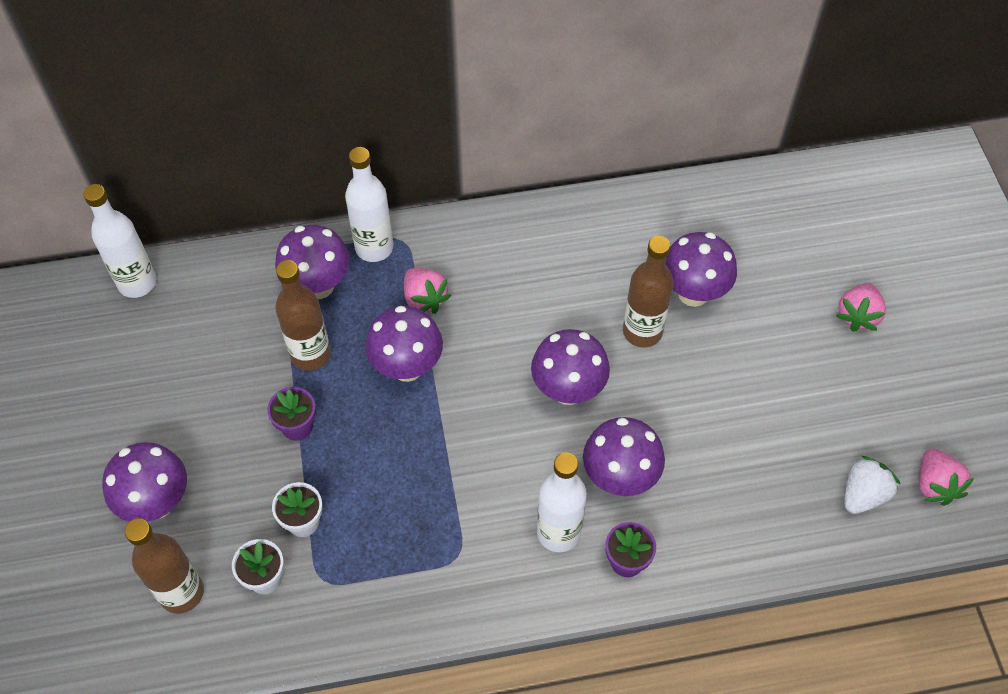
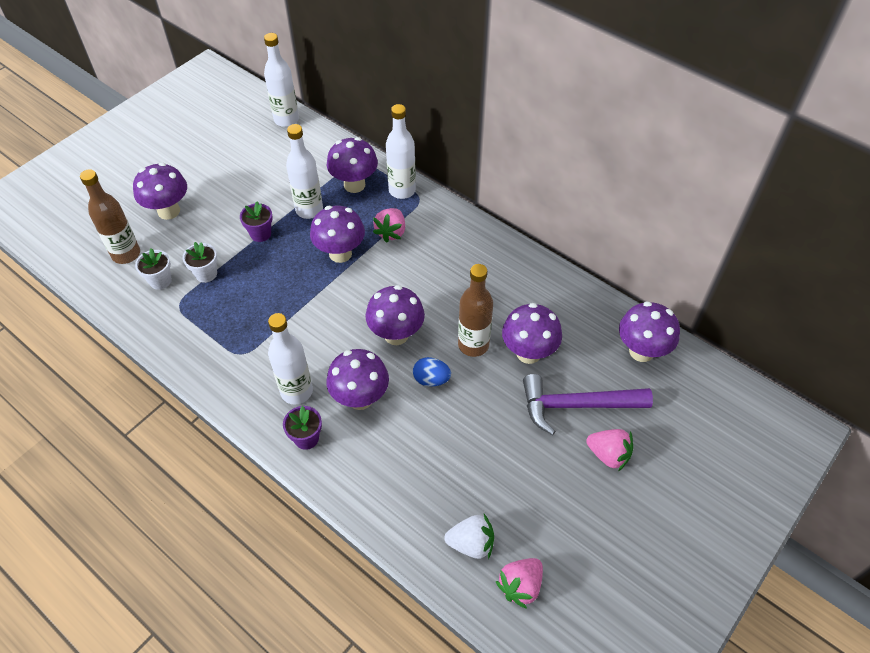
camera: 50 degrees right, 5 degrees down
(310, 354) = (309, 210): brown bottle -> white bottle
(652, 398) = (431, 379): none -> blue egg
(770, 204) = (641, 351): none -> purple mushroom
(785, 300) = (576, 405): none -> purple hammer
(857, 316) = (608, 455): pink strawberry -> pink strawberry turned 135 degrees counterclockwise

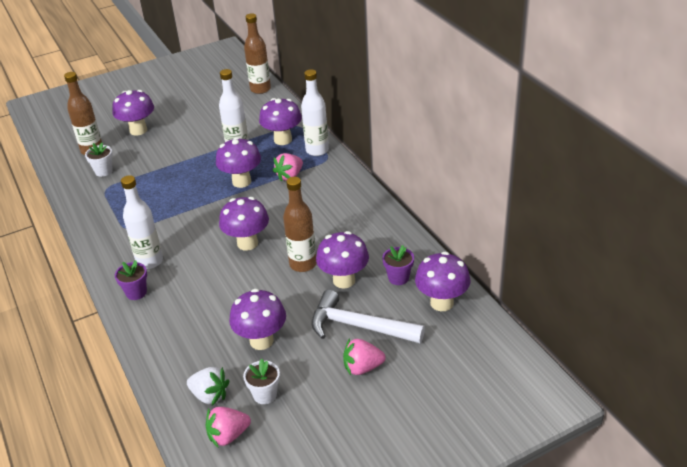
camera: 25 degrees right, 15 degrees down
(206, 274) = (137, 174): white flower pot -> white flower pot (265, 395)
(260, 234) = (192, 157): purple flower pot -> purple flower pot (398, 278)
(286, 120) = (260, 89): white bottle -> brown bottle
(360, 398) = (192, 277): purple mushroom -> purple mushroom (261, 341)
(431, 379) = (254, 279): blue egg -> none
(576, 405) = (358, 326): purple hammer -> white hammer
(608, 455) = (362, 367): pink strawberry -> pink strawberry turned 120 degrees clockwise

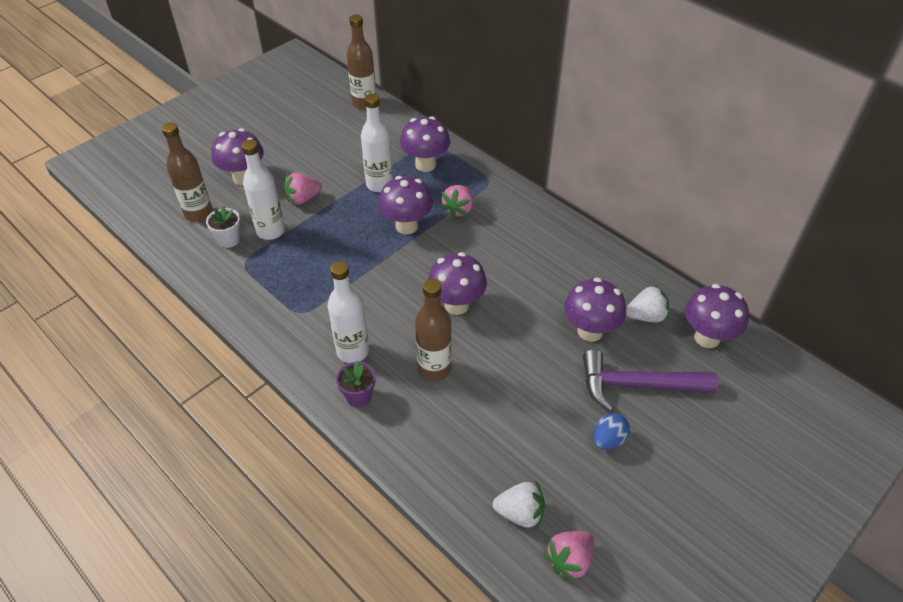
camera: 20 degrees left, 10 degrees up
(261, 341) = (540, 427): purple mushroom -> none
(265, 395) = (582, 496): white flower pot -> none
(303, 264) = (534, 319): brown bottle -> brown bottle (434, 368)
(310, 360) = (608, 440): none -> blue egg
(317, 150) = (472, 172): white bottle -> white bottle (270, 231)
(358, 326) = (636, 385): white hammer -> purple hammer
(362, 367) = (668, 436): pink strawberry -> pink strawberry (303, 199)
(398, 278) = (646, 316): purple flower pot -> white strawberry

